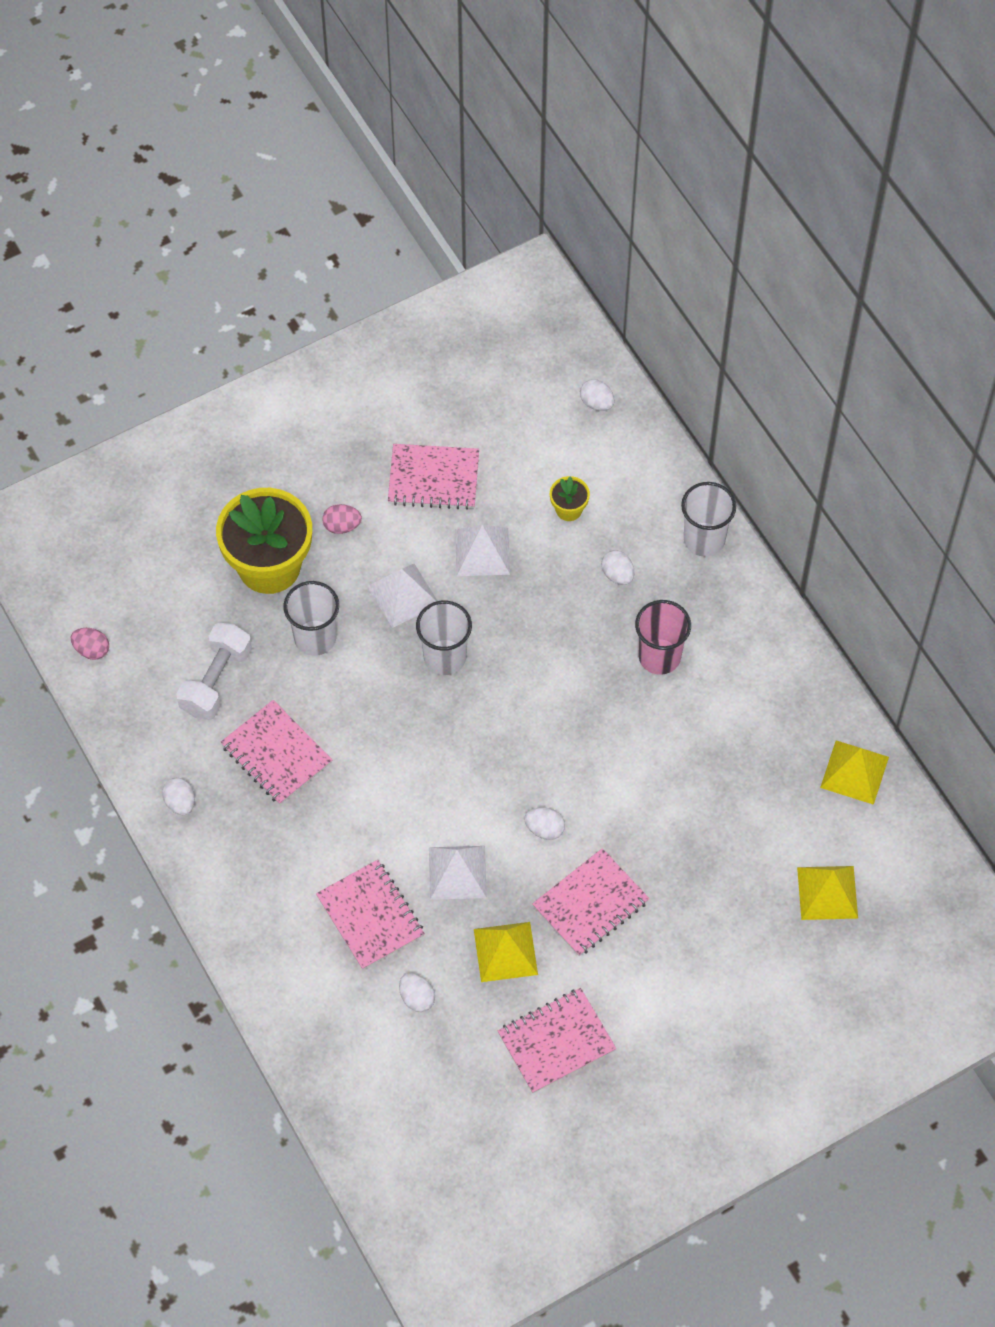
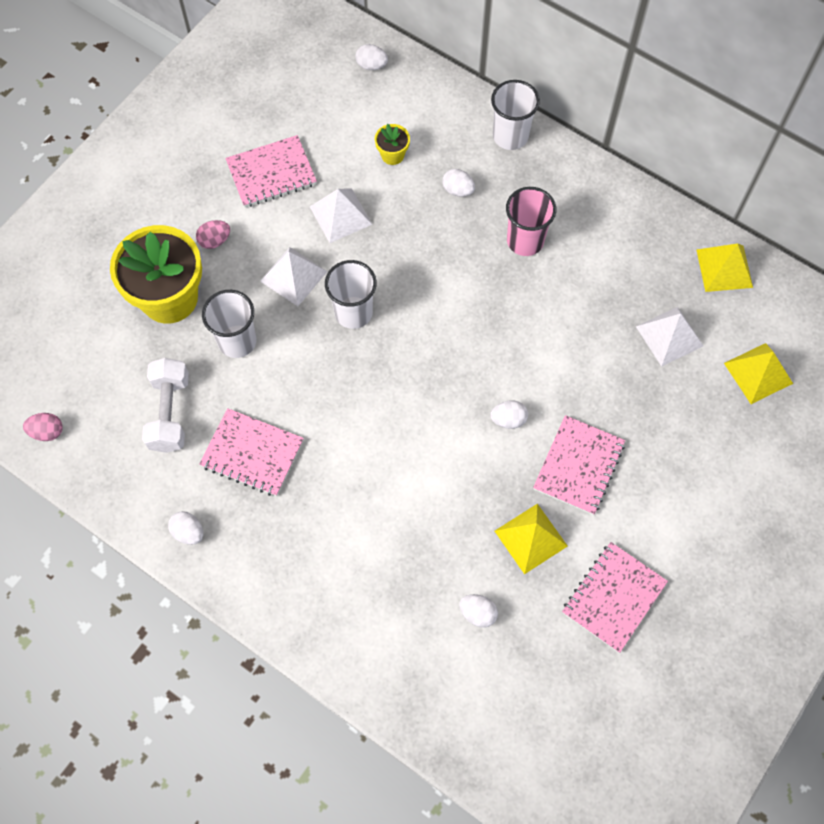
camera: 25 degrees left, 5 degrees up
(370, 916) = (402, 559): pink notebook -> none
(457, 872) = (455, 488): white pyramid -> white pyramid (669, 336)

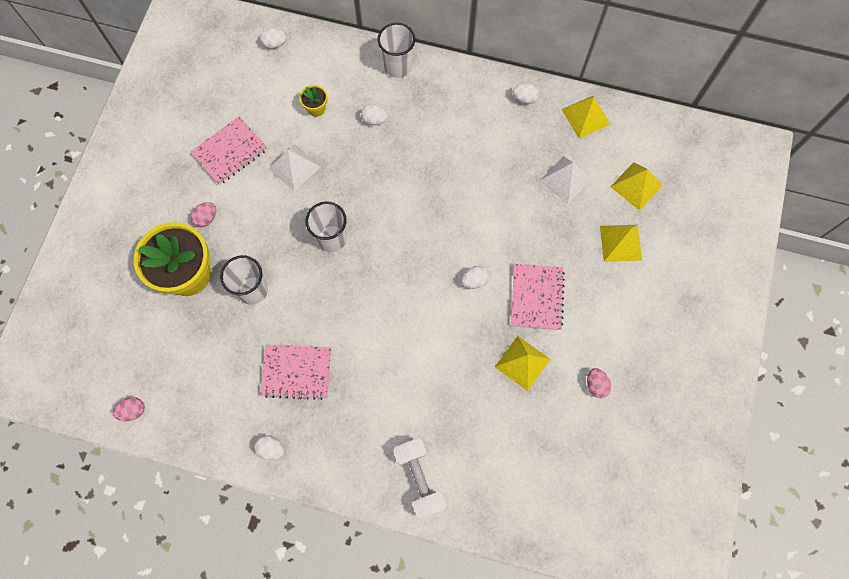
camera: 20 degrees left, 5 degrees up
(170, 413) = (222, 363): white dumbbell -> white dumbbell (419, 479)
(293, 276) = (276, 226): white pyramid -> none
(478, 613) = (505, 431): white egg -> white egg (524, 98)
(525, 241) = (437, 142): pink cup -> none
(613, 597) = (596, 385): pink notebook -> pink egg
(711, 435) = (620, 242): none -> yellow pyramid

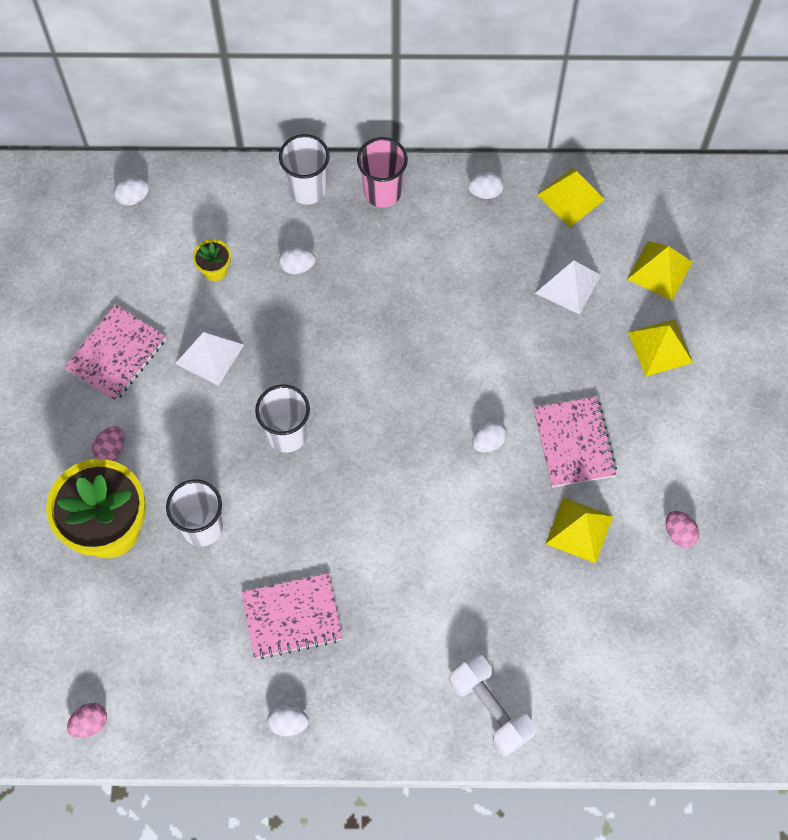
camera: 15 degrees left, 5 degrees down
(450, 81) = (382, 192): none -> pink cup

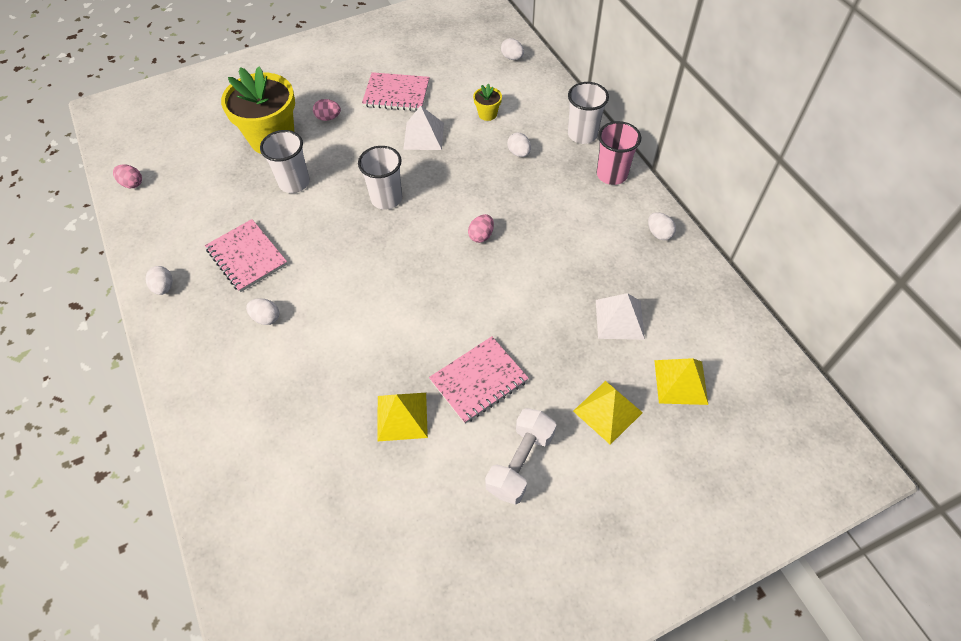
camera: 65 degrees right, 10 degrees down
(488, 442) = (447, 320): white egg -> white egg (266, 318)
(490, 709) = (216, 414): white dumbbell -> white dumbbell (520, 462)
(570, 197) = (699, 290): yellow pyramid -> none
(679, 533) = (437, 499): pink egg -> pink egg (481, 235)

